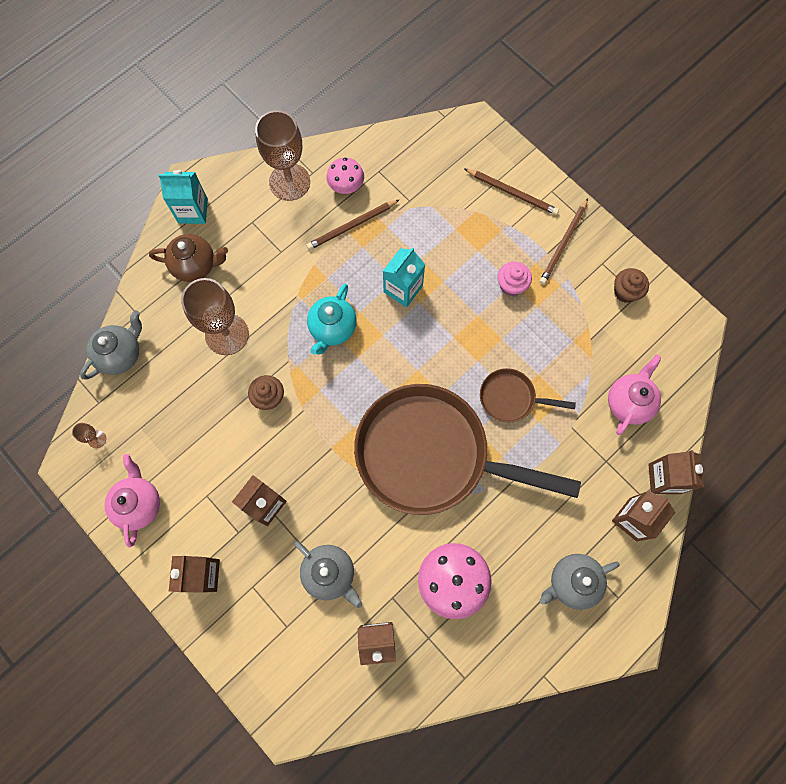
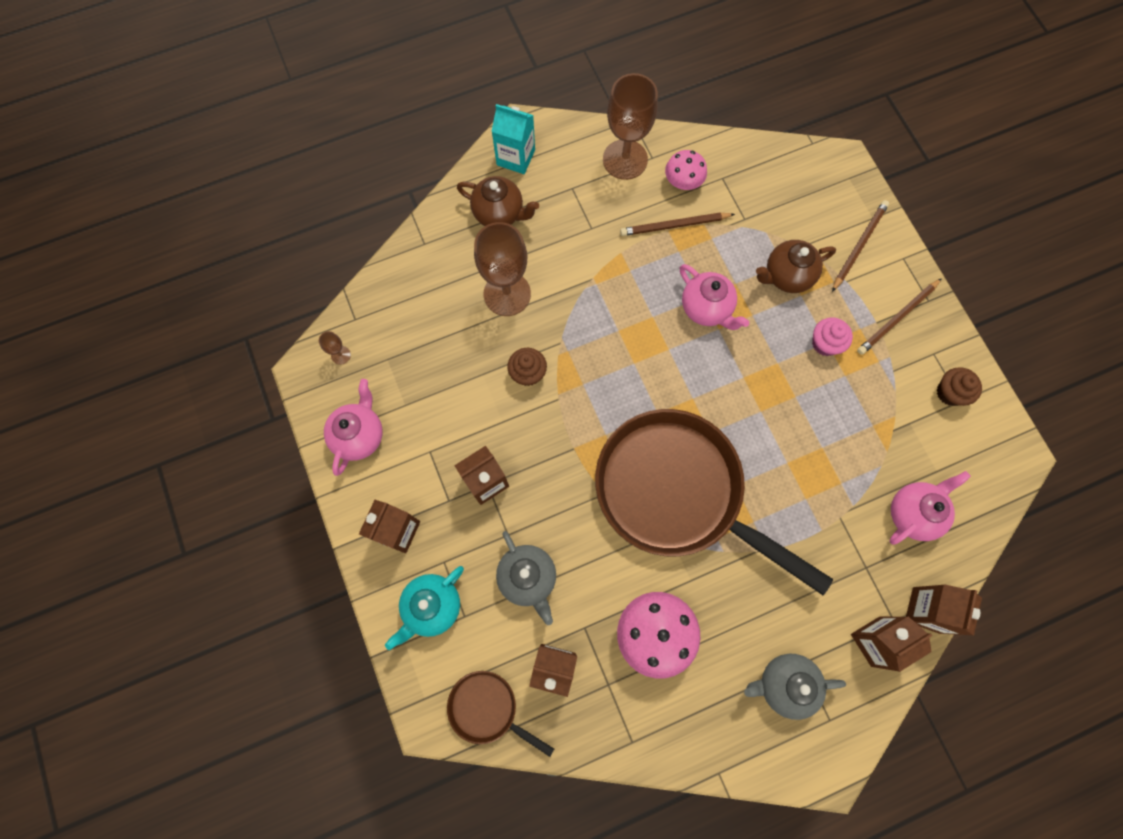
camera: 20 degrees right, 0 degrees up
(121, 354) = (394, 278): grey teapot -> none
(332, 328) = (618, 325): turquoise teapot -> turquoise teapot (432, 606)
(403, 289) = (706, 308): turquoise carton -> pink teapot
(461, 238) = (786, 276): none -> brown teapot
(511, 398) = (784, 463): brown pan -> brown pan (487, 709)
(512, 192) = (858, 246): brown pencil -> brown pencil turned 105 degrees counterclockwise

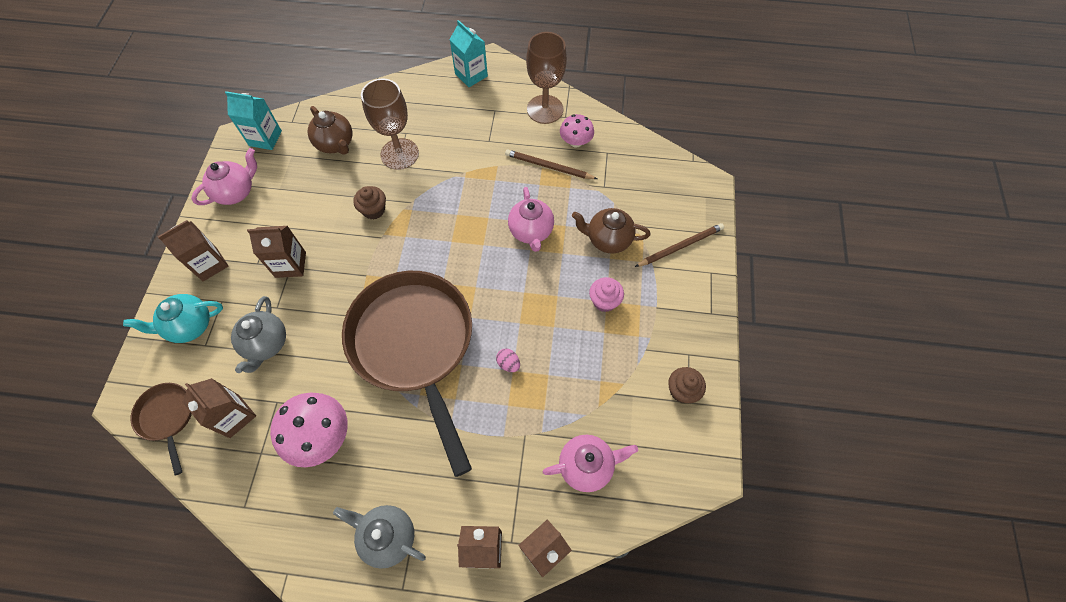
camera: 30 degrees right, 10 degrees down
(340, 355) = (265, 138): brown goblet -> turquoise carton
(499, 213) = (433, 103): brown teapot -> brown teapot (336, 144)
(778, 458) = (508, 364): none -> pink egg
(897, 318) = (676, 312): brown pencil -> none

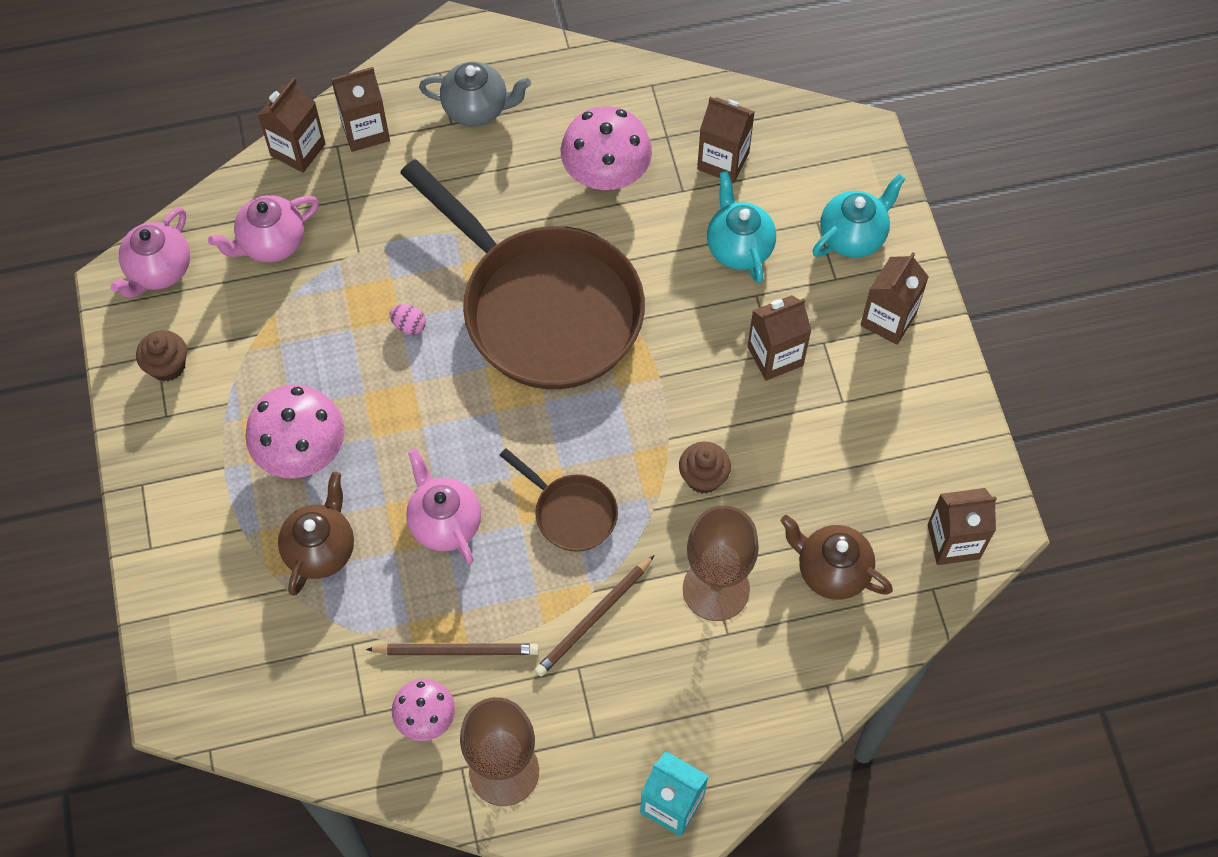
camera: 160 degrees right, 0 degrees up
(168, 418) = (800, 135): brown pan -> brown pan (571, 512)
(236, 192) = (931, 435): pink teapot -> pink teapot (159, 271)
(265, 138) = (953, 541): turquoise carton -> brown carton
(266, 344) = (739, 248): grey teapot -> turquoise teapot
(604, 301) = (302, 451): pink cupcake -> pink mushroom
(608, 239) = (321, 549): brown teapot -> brown teapot turned 60 degrees counterclockwise
(680, 246) = (205, 576): brown pencil -> brown pencil (594, 618)

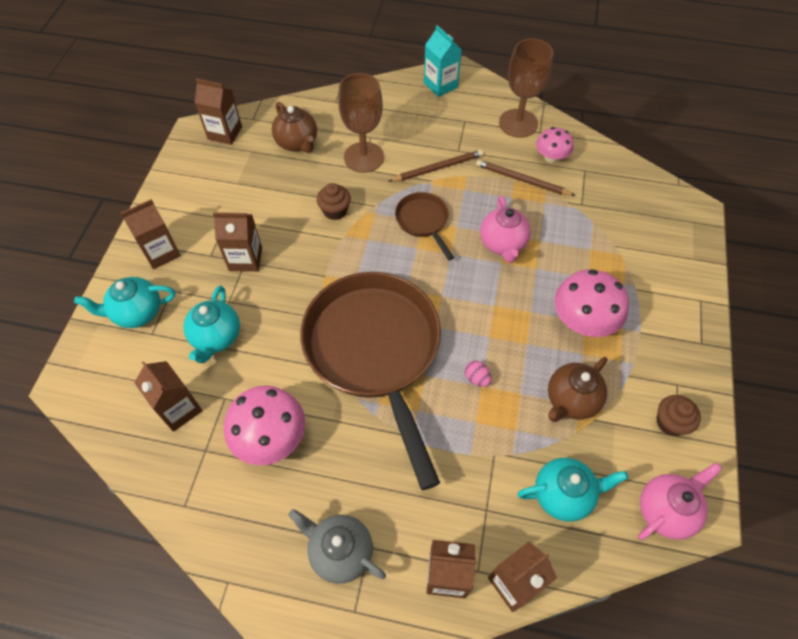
camera: 155 degrees left, 5 degrees down
(271, 243) = (563, 495): pink teapot -> turquoise teapot
(321, 549) = (586, 258): brown teapot -> brown teapot (571, 400)

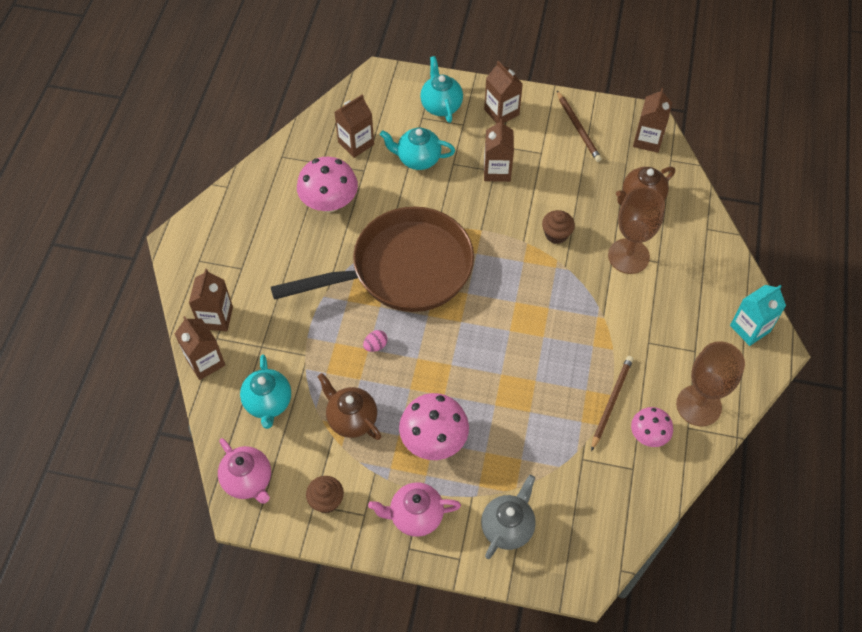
camera: 90 degrees right, 0 degrees up
(340, 552) = (240, 250): grey teapot -> grey teapot (507, 527)
(423, 222) = (548, 308): brown pan -> none
(437, 168) = (620, 322): brown pencil -> brown pencil (578, 128)
(502, 244) = (523, 377): pink teapot -> pink teapot (415, 516)

